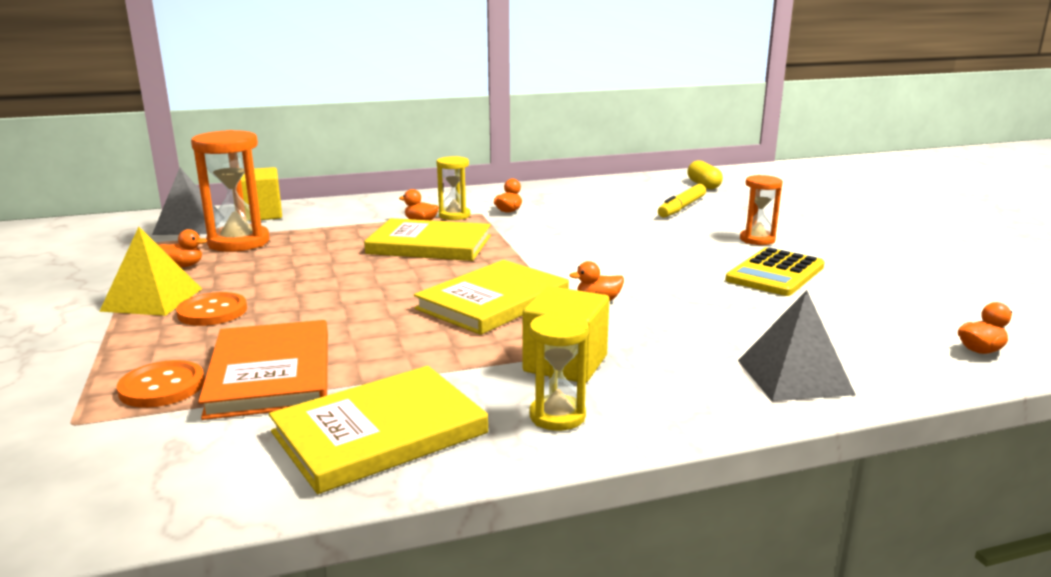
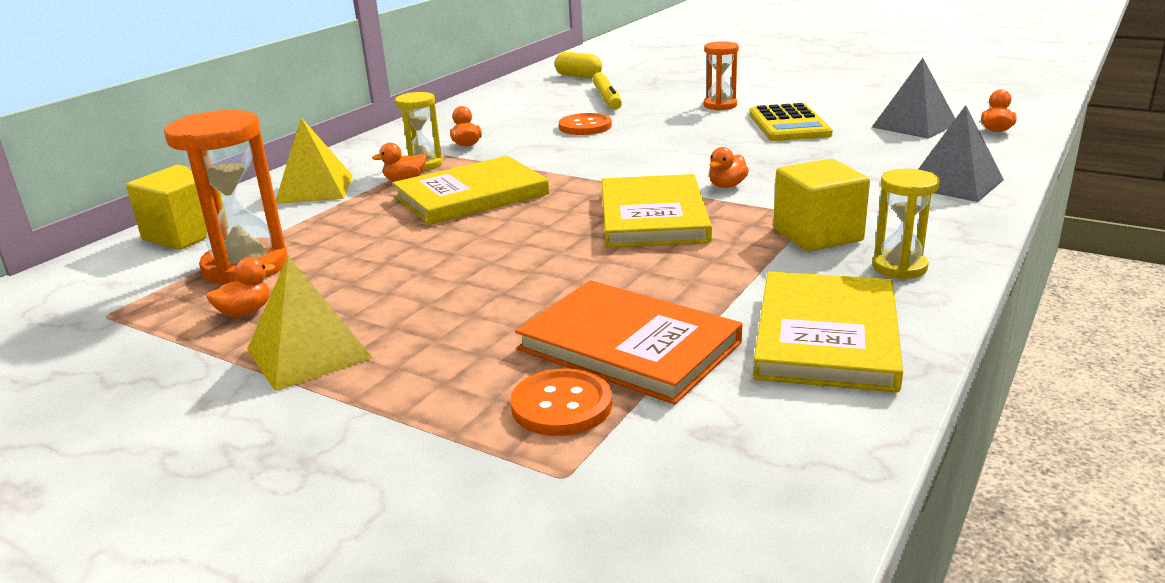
camera: 40 degrees left, 5 degrees up
(189, 226) = (119, 276): grey pyramid -> grey pyramid (914, 125)
(212, 312) = (417, 332): orange button -> orange button (585, 126)
(368, 211) = (315, 189): none -> yellow pyramid

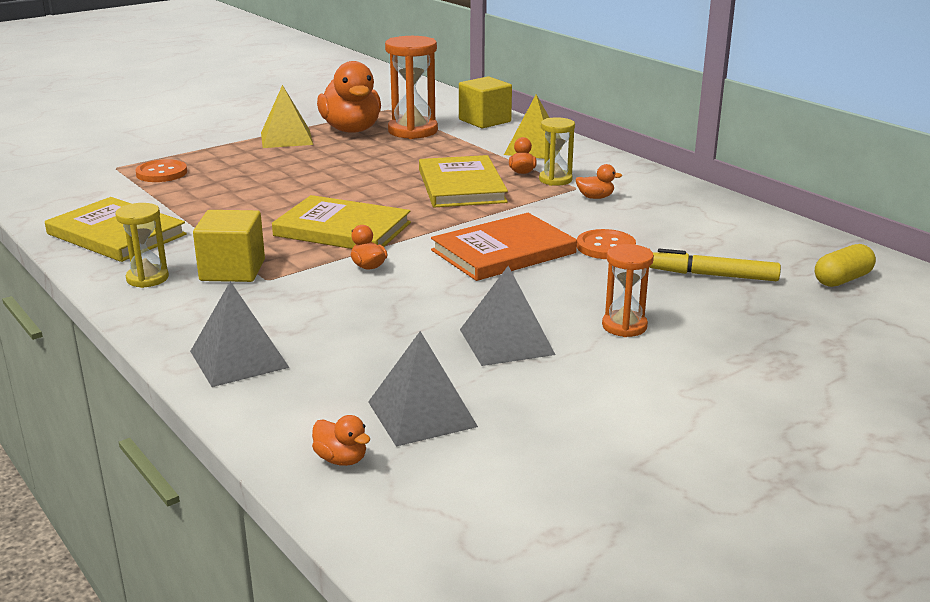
camera: 110 degrees right, 0 degrees up
(245, 312) = (351, 130): orange duck -> orange duck, size x2.47
(629, 346) = (187, 192): orange book -> orange book (503, 252)
(789, 124) = (506, 341): yellow calculator -> grey pyramid

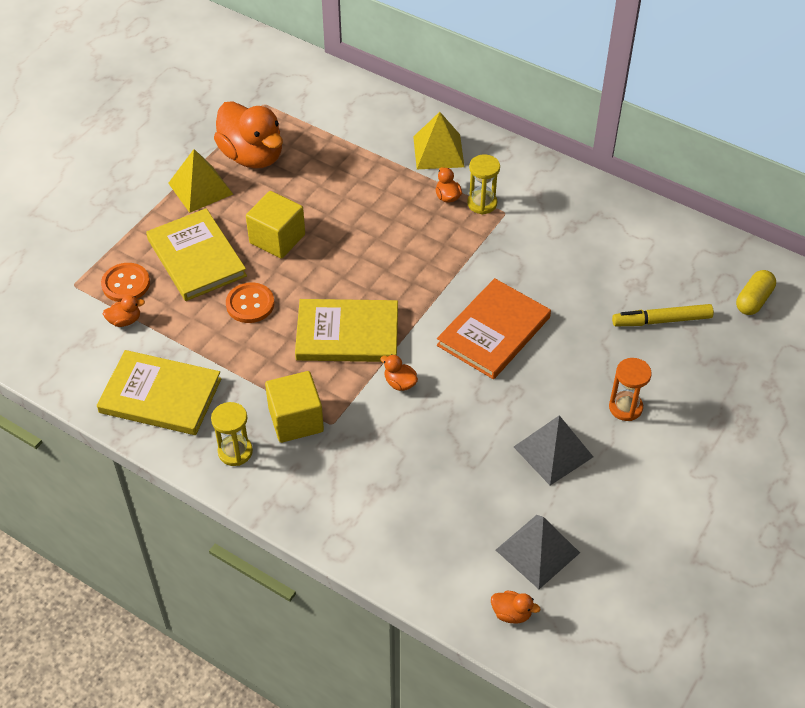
camera: 20 degrees left, 25 degrees up
(239, 359) = (377, 531): grey pyramid -> none
(413, 131) = (311, 144): orange hourglass -> none
(461, 186) = (408, 235): yellow book -> yellow book (196, 257)
(484, 121) = (367, 107): yellow cube -> yellow cube (277, 239)
(595, 197) = (527, 225): orange duck -> orange duck (125, 320)
(605, 247) = (568, 302): orange button -> orange button (250, 304)

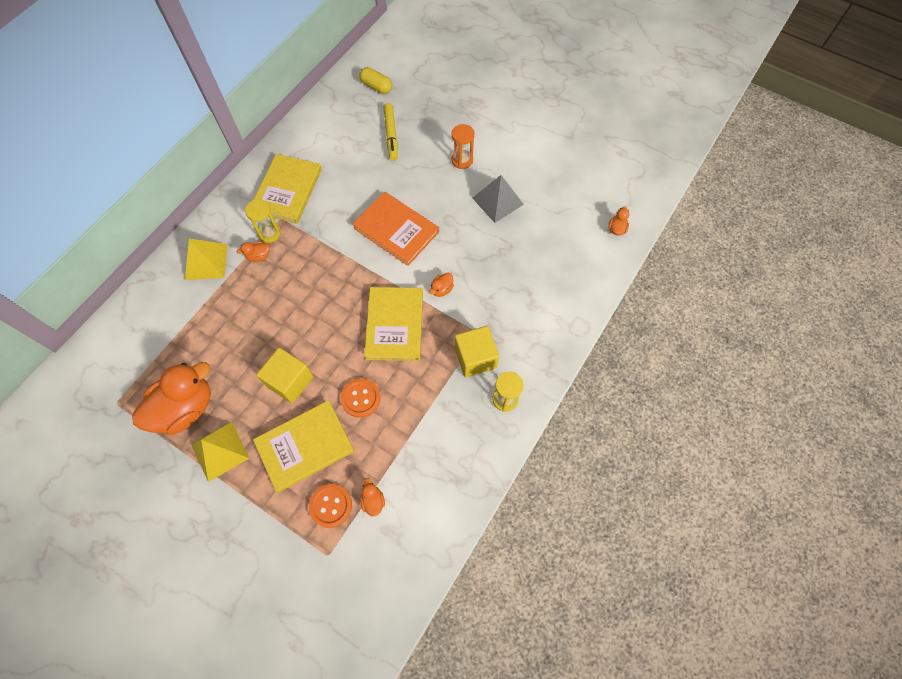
camera: 90 degrees left, 15 degrees up
(160, 396) = (453, 461): yellow book -> yellow book (287, 190)
(537, 551) = (572, 213): grey pyramid -> none

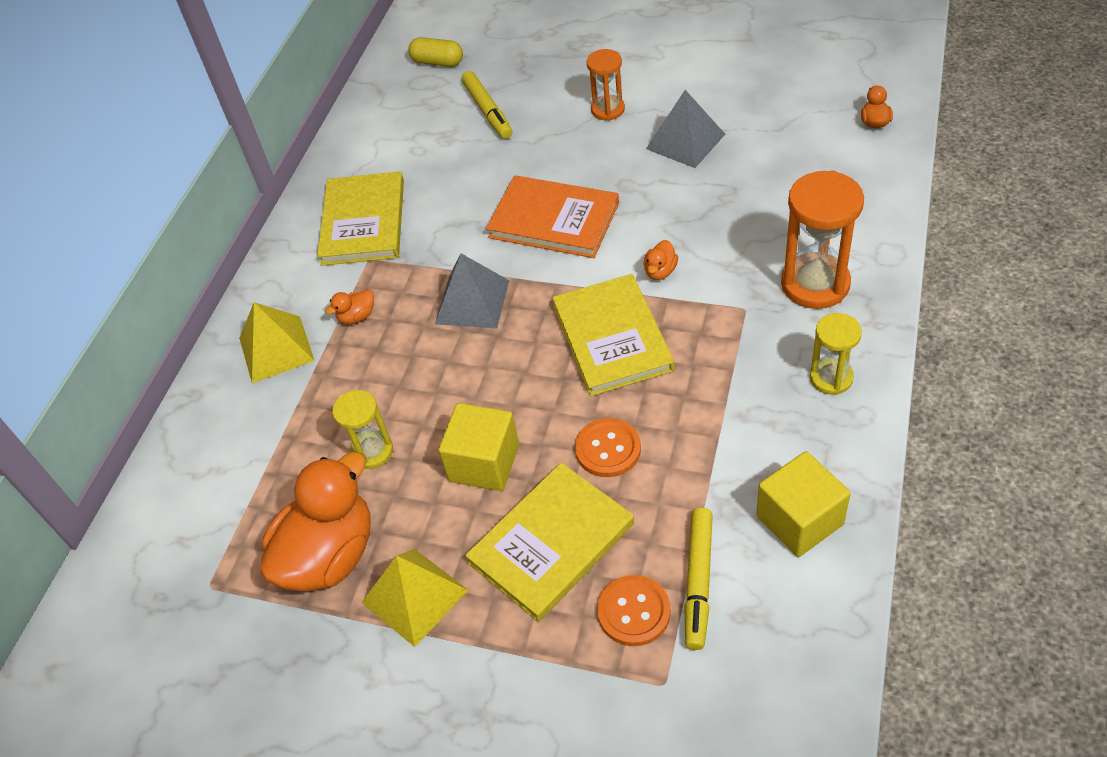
camera: 10 degrees left, 15 degrees down
(269, 233) = (360, 283): yellow hourglass -> yellow hourglass (372, 451)
(326, 270) = (472, 302): none -> grey pyramid
(373, 501) = (698, 581): orange duck -> yellow marker
(475, 358) = (757, 340): yellow cube -> yellow cube (799, 520)
(526, 332) = (815, 284): none -> orange hourglass

